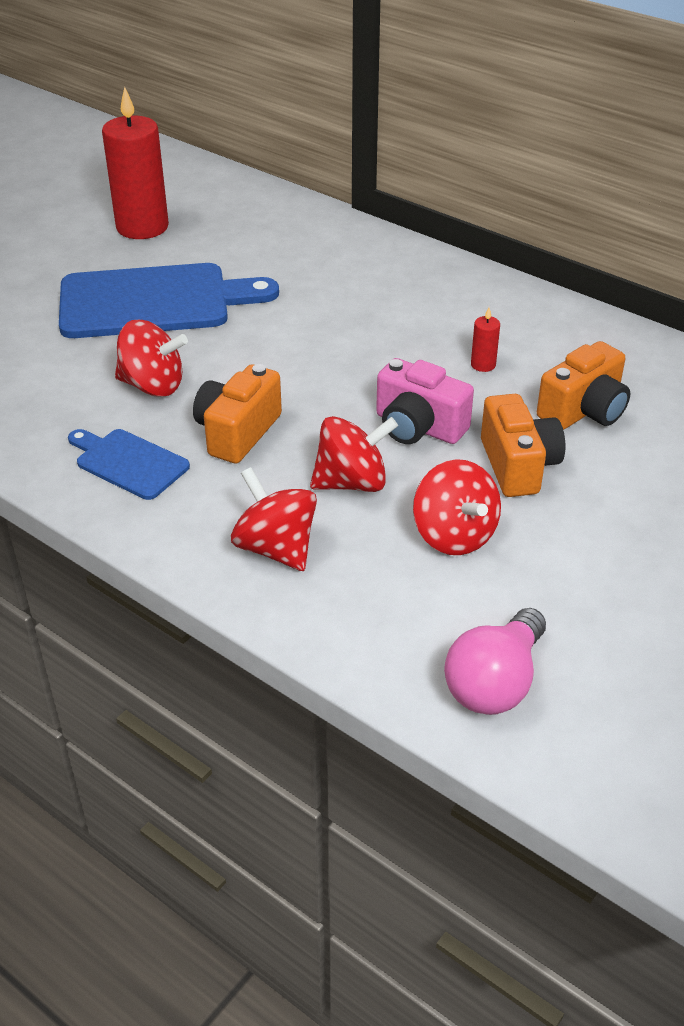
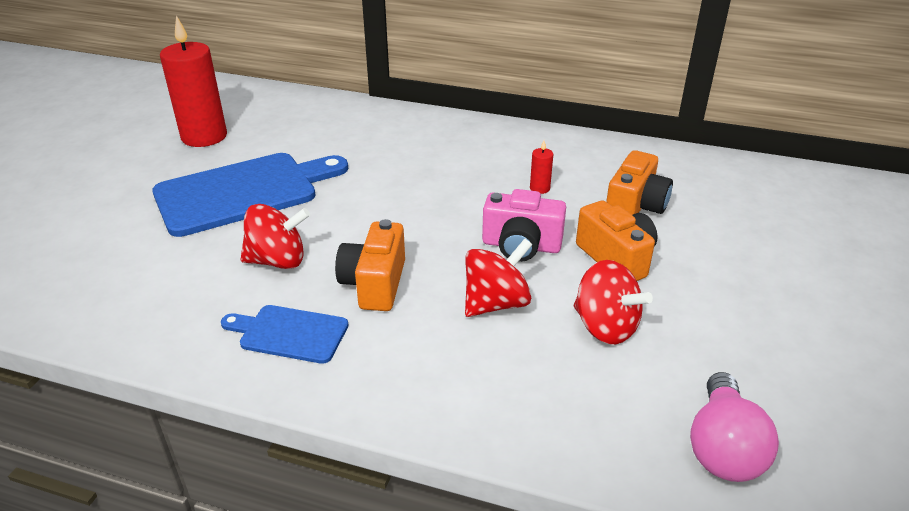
camera: 20 degrees left, 5 degrees down
(276, 548) = (465, 377): red spinning top -> none

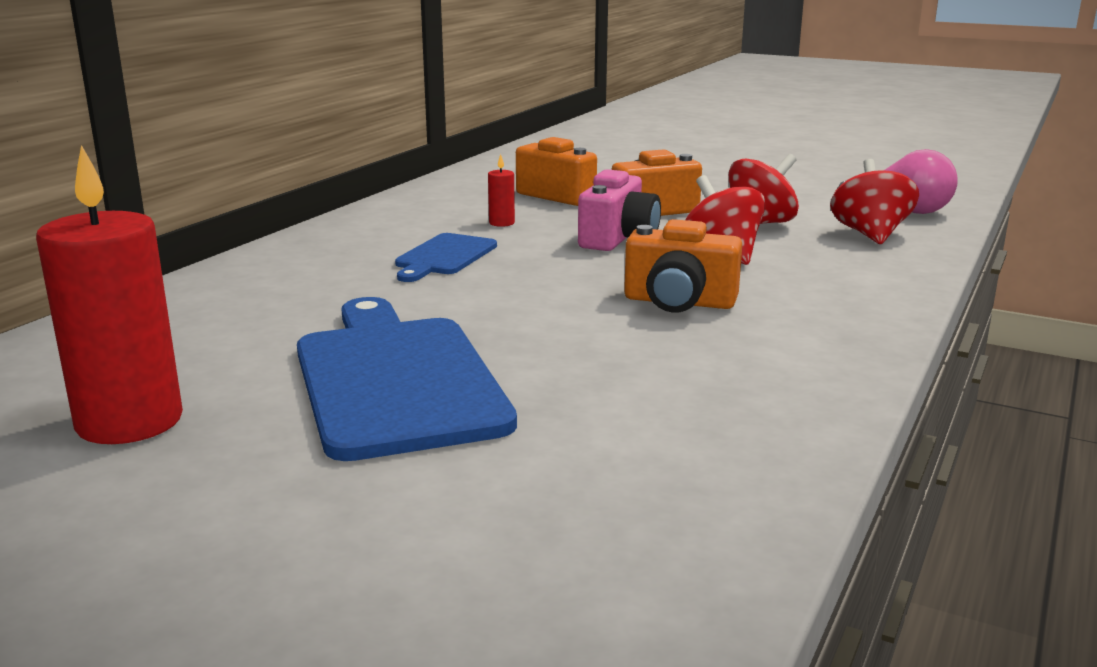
camera: 80 degrees left, 15 degrees down
(278, 261) = (613, 353): red spinning top -> red spinning top (870, 235)
(289, 333) = (778, 346): blue cutting board -> blue cutting board (444, 257)

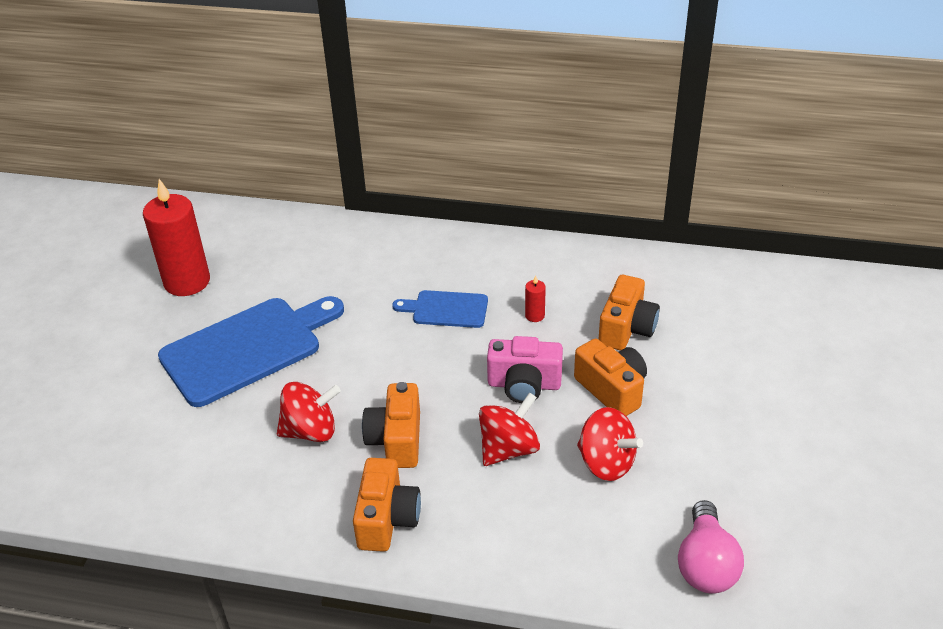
camera: 75 degrees right, 20 degrees up
(822, 319) = (387, 519): none -> orange camera
(870, 235) = (609, 541): red spinning top -> red spinning top (310, 431)

